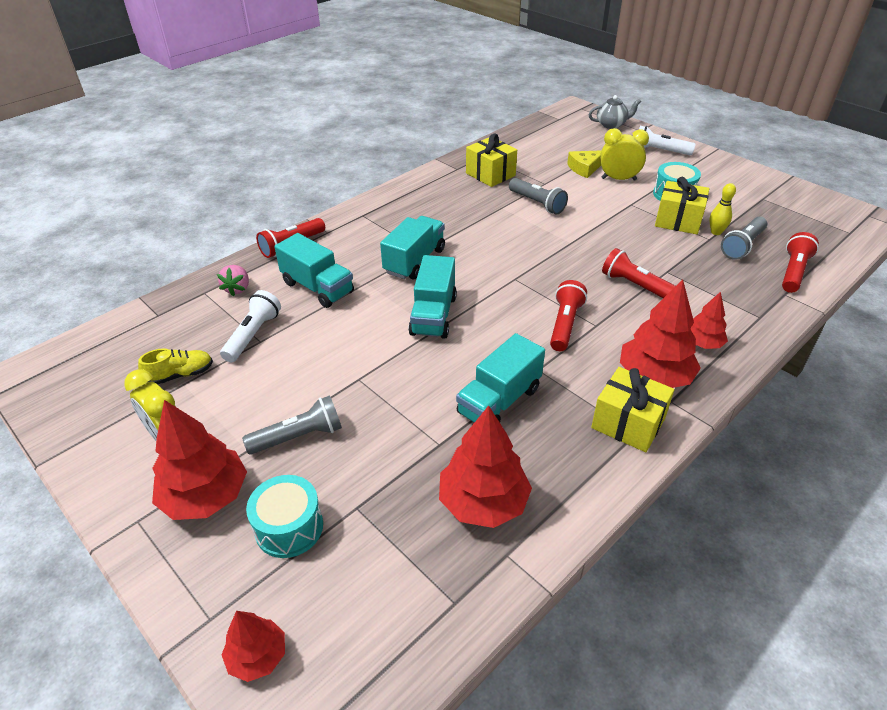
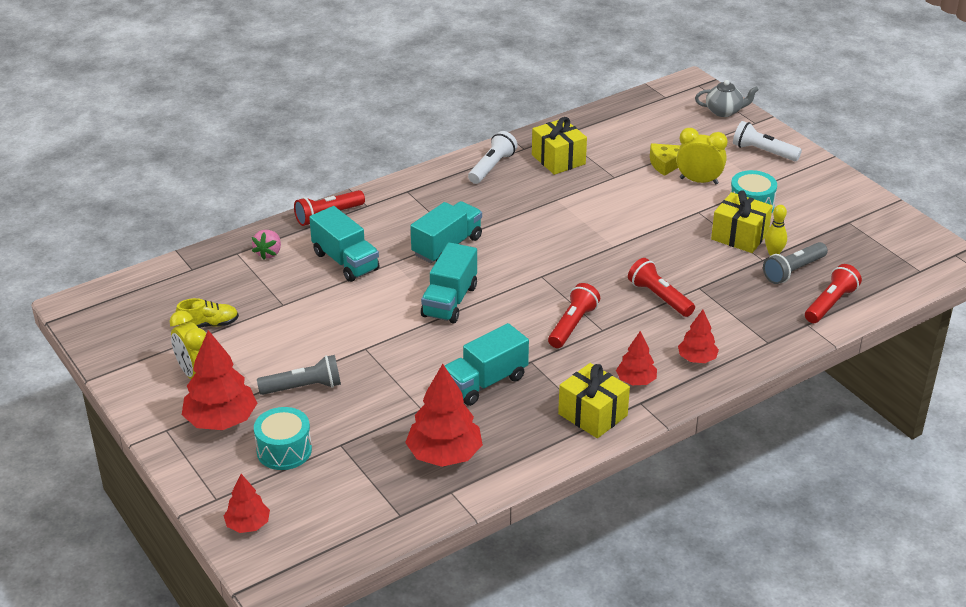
camera: 10 degrees right, 5 degrees down
(253, 335) = (277, 298): white flashlight -> white flashlight (492, 167)
(537, 203) = (596, 199): grey flashlight -> none
(654, 376) = (636, 380): red tree -> red tree, size x0.57

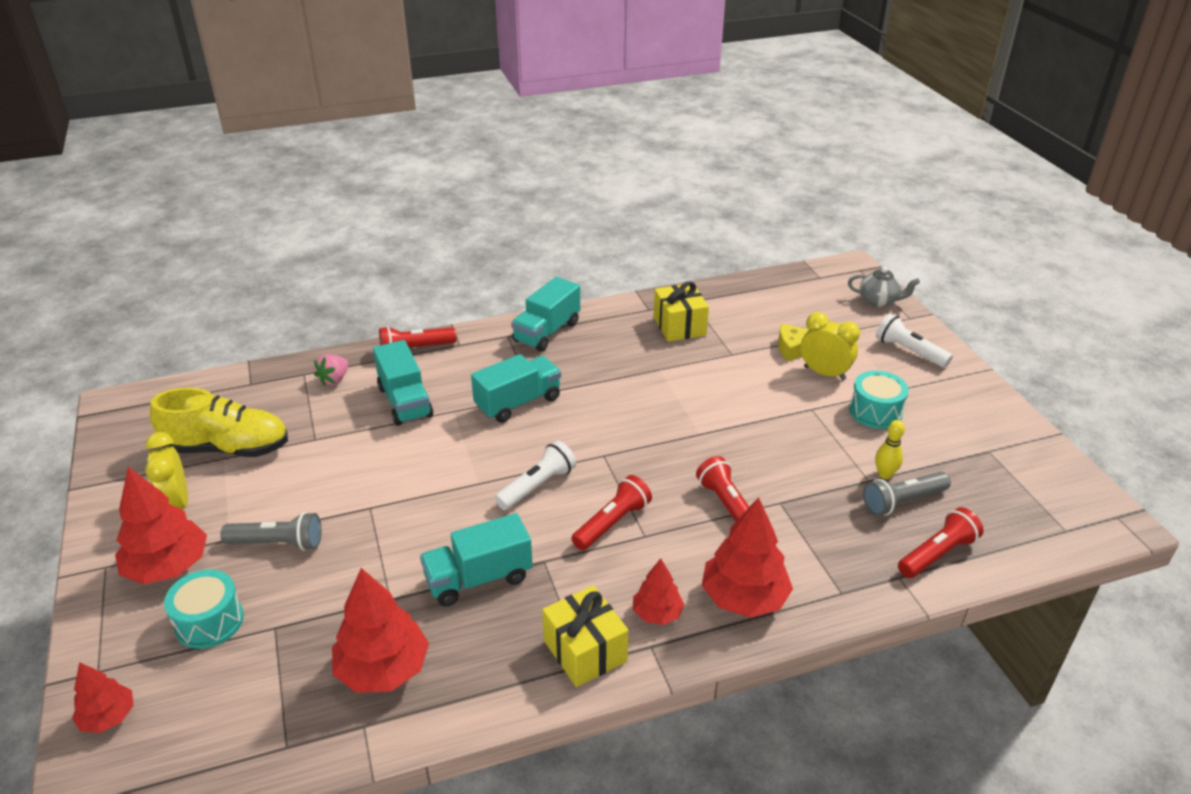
camera: 15 degrees right, 0 degrees up
(209, 324) = (228, 448): yellow shoe -> yellow shoe, size x1.94
(449, 301) = (489, 467): turquoise truck -> turquoise truck (547, 332)
(492, 167) = (606, 324): white flashlight -> white flashlight (537, 486)
(697, 359) = (744, 598): red tree -> red tree, size x1.75
(739, 236) = (850, 446): yellow gift -> none

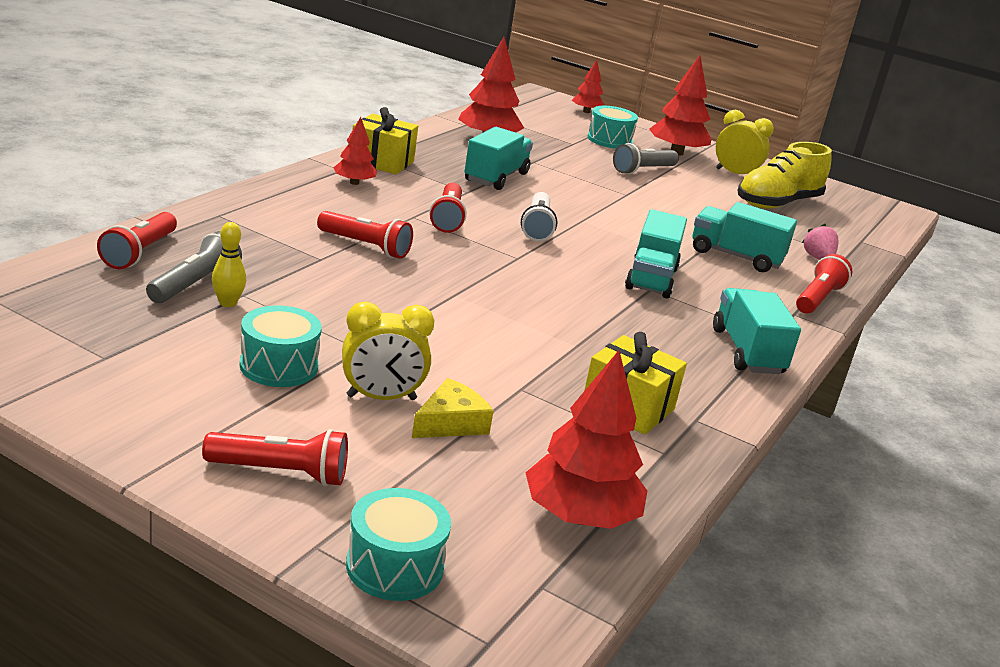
camera: 135 degrees right, 10 degrees down
(744, 598) = (297, 199): red tree -> red tree (580, 516)
(879, 301) = (395, 566): grey teapot -> turquoise drum
(909, 351) = (281, 473): white flashlight -> red flashlight

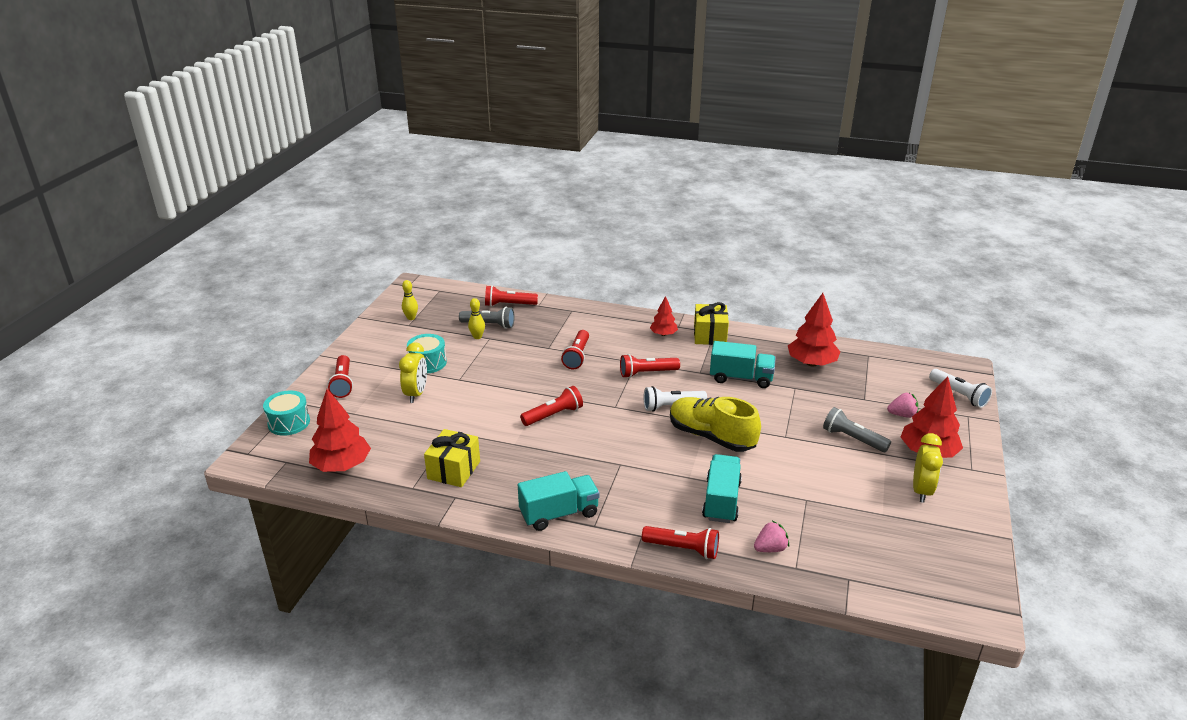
camera: 80 degrees right, 5 degrees up
(77, 349) = (411, 318): none -> yellow bowling pin
(381, 398) = (416, 394): yellow clock -> yellow clock turned 150 degrees counterclockwise
(451, 423) = (405, 416): yellow cheese -> none
(517, 300) = (553, 415): none -> red flashlight
(586, 111) = (959, 395): red tree -> white flashlight
(609, 140) = (902, 415): turquoise drum -> pink strawberry
(651, 278) = (637, 463): turquoise truck -> none
(777, 203) = (878, 520): yellow shoe -> yellow shoe (711, 437)

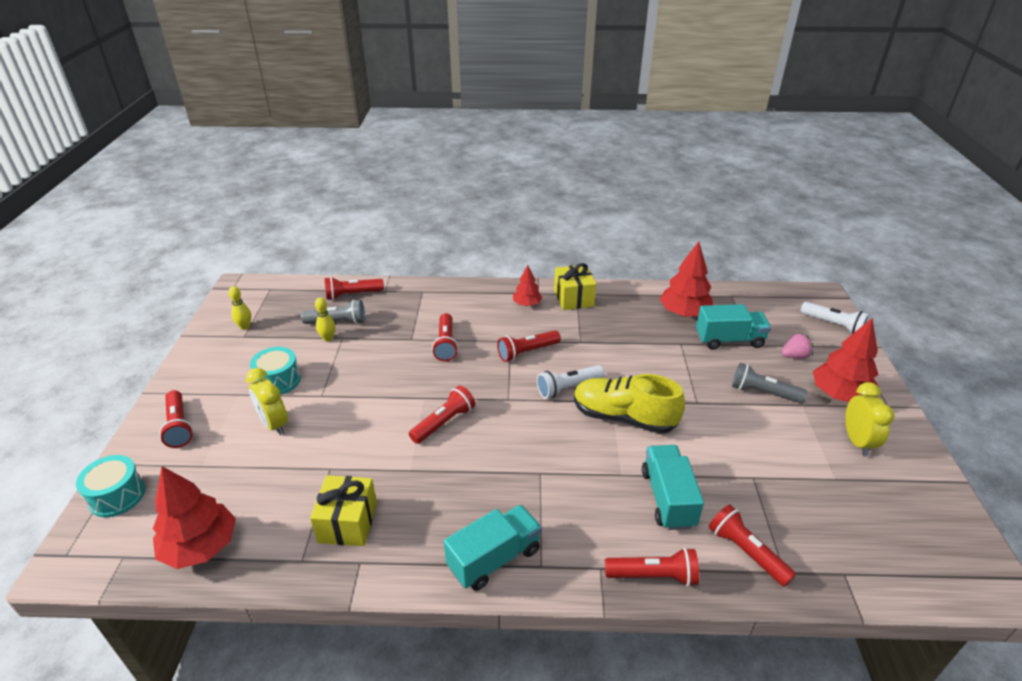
camera: 15 degrees left, 5 degrees up
(416, 394) = (274, 424): yellow clock -> yellow clock turned 150 degrees clockwise
(741, 378) = (624, 342): turquoise truck -> turquoise truck (729, 340)
(770, 548) = (746, 552): pink strawberry -> red flashlight

